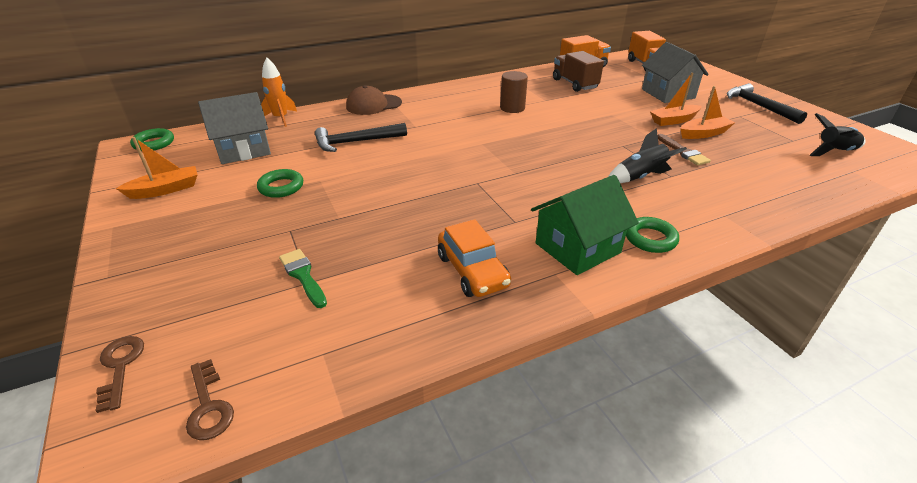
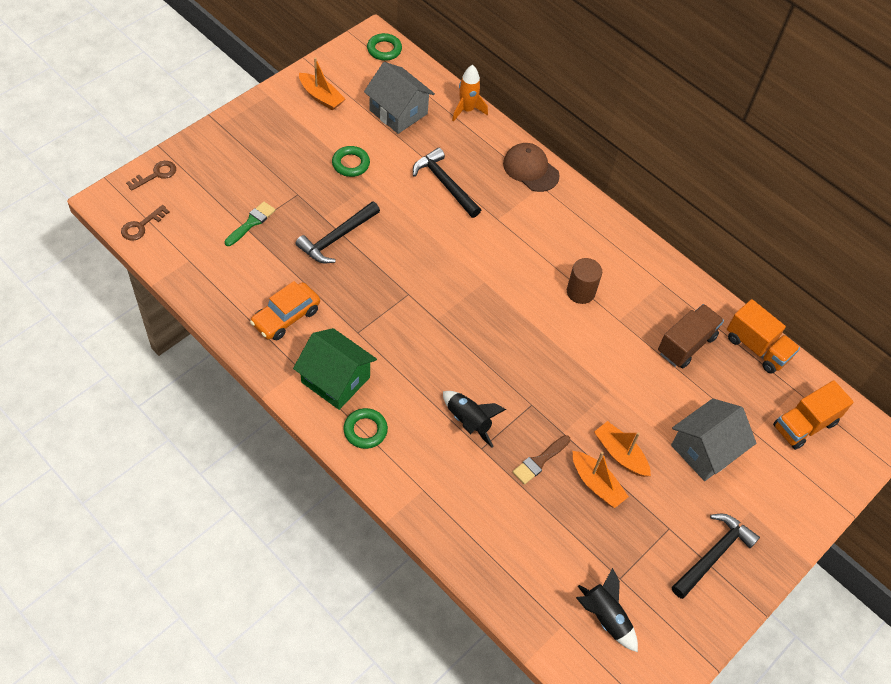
camera: 65 degrees right, 20 degrees up
(376, 213) = (336, 238): none -> black hammer

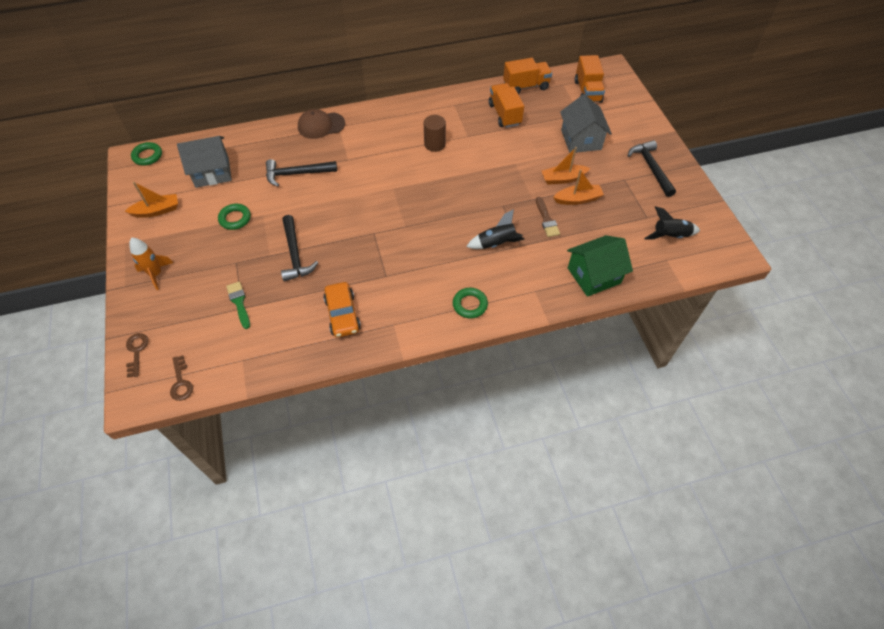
camera: 55 degrees left, 0 degrees up
(335, 380) = (417, 305): green house -> green house (594, 275)
(467, 110) = (244, 135): orange rocket -> orange rocket (156, 274)
(686, 344) = (504, 114): brown truck -> orange truck

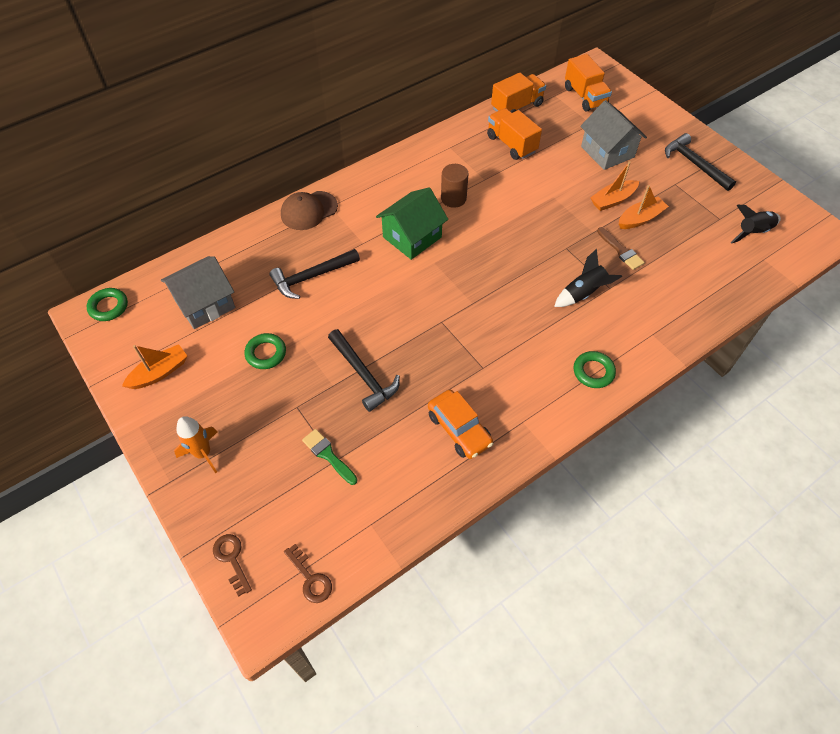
camera: 20 degrees left, 0 degrees up
(594, 275) = (702, 298): green house -> green house (412, 237)

